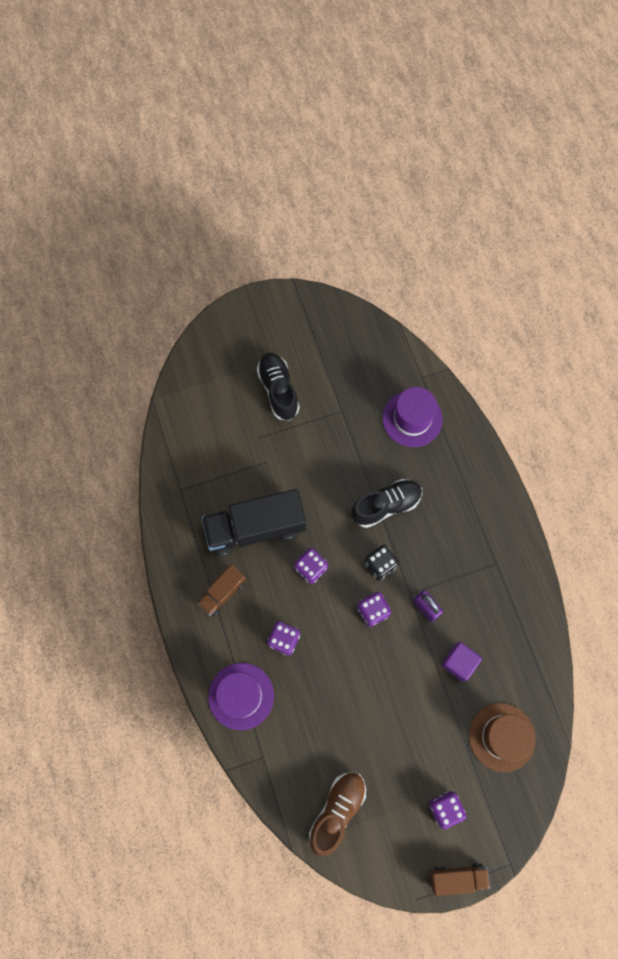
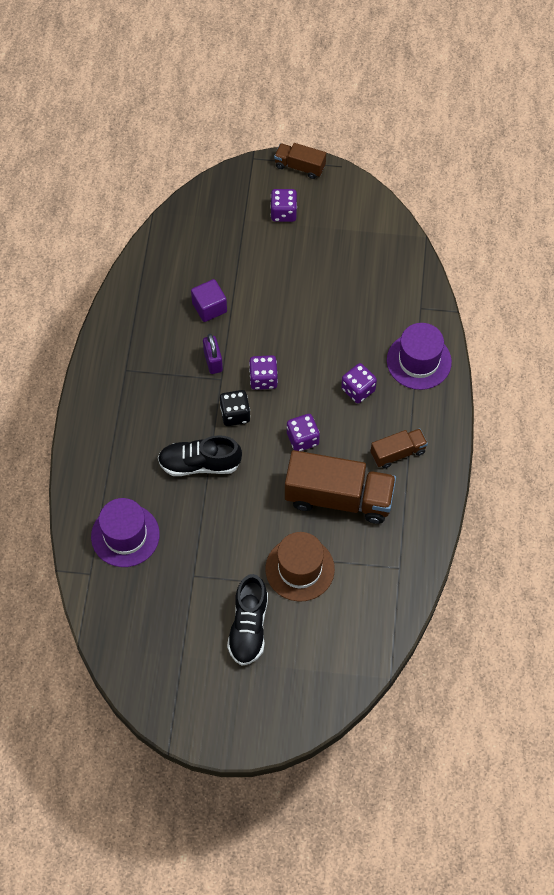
camera: 155 degrees left, 10 degrees down
(255, 528) = (339, 497): black truck -> brown truck
(337, 810) = (374, 246): brown shoe -> none
(502, 737) = (206, 240): brown hat -> brown hat (300, 569)

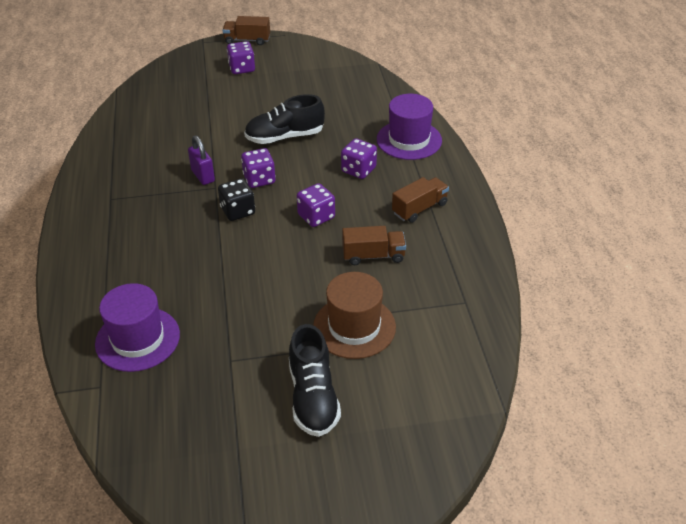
camera: 15 degrees left, 20 degrees down
(200, 464) = (210, 258): black shoe -> black shoe (285, 137)
(209, 307) = (188, 139): purple cube -> none
(339, 497) = (373, 256): brown truck -> brown truck, size x0.52

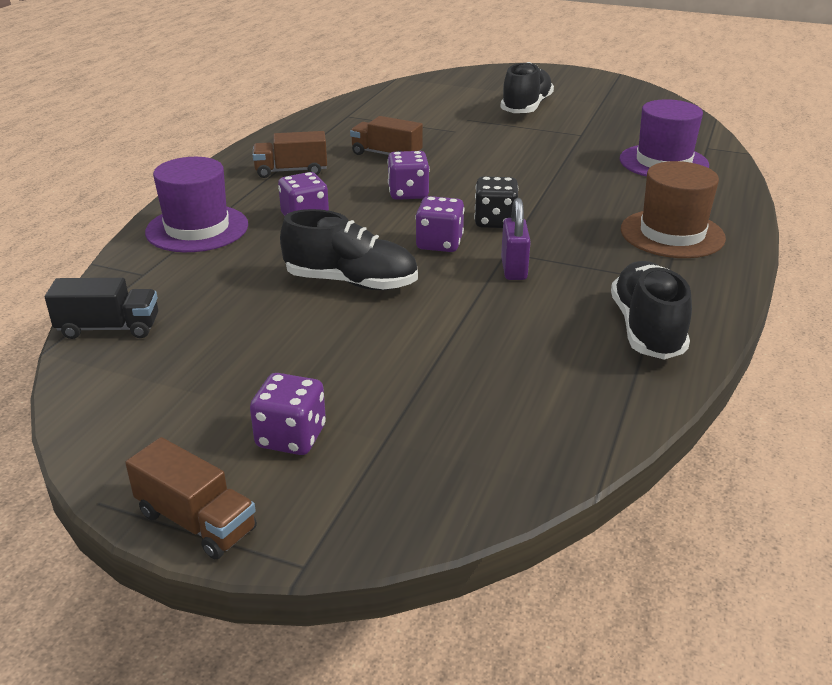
camera: 150 degrees left, 10 degrees down
(113, 162) = (646, 329): none -> black shoe
(354, 327) = (457, 125): brown hat -> brown hat (672, 234)
(367, 79) = (109, 328): none -> black truck

